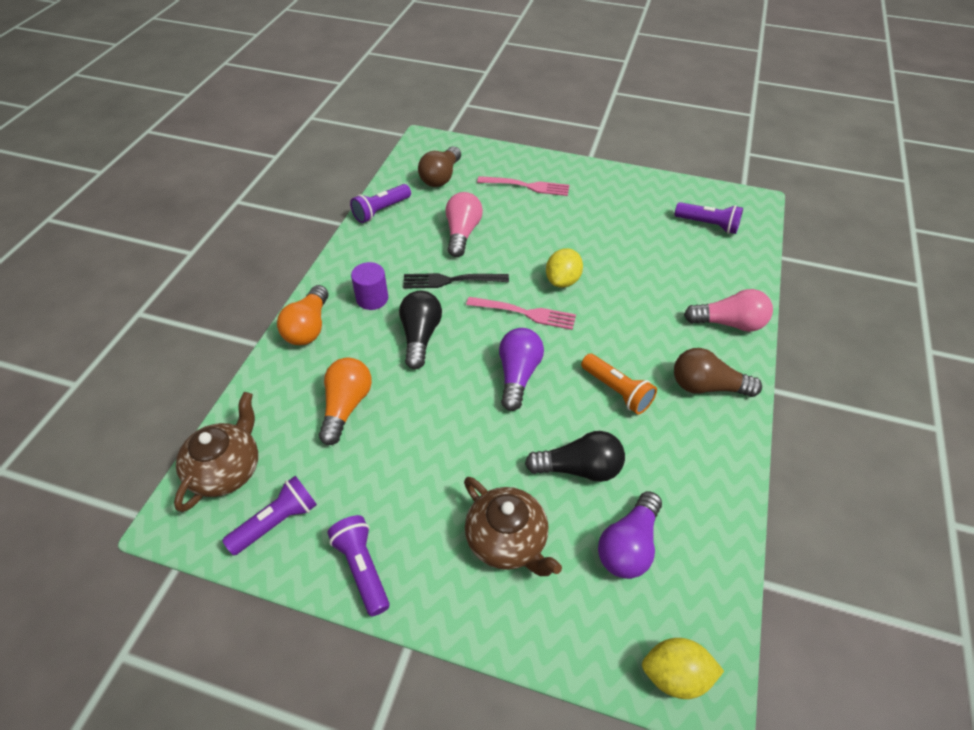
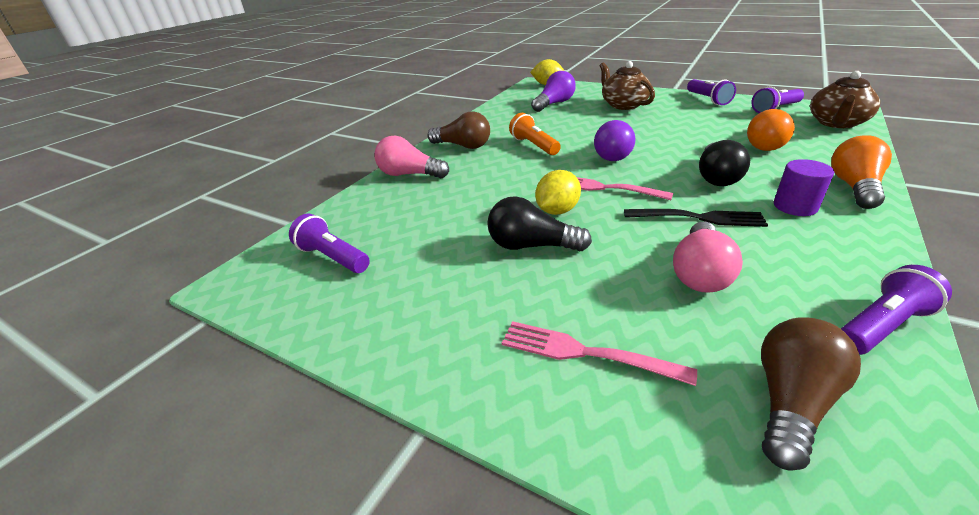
camera: 165 degrees left, 15 degrees down
(579, 468) = (574, 121): black light bulb -> black light bulb (531, 246)

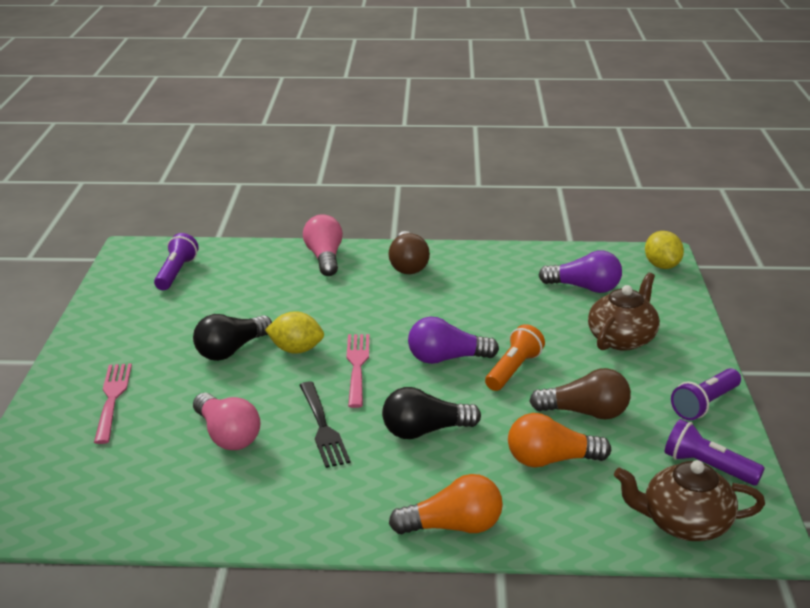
camera: 60 degrees right, 5 degrees down
(531, 246) = (231, 350): black light bulb -> black light bulb turned 120 degrees counterclockwise
(534, 145) = (436, 305): orange flashlight -> orange flashlight (513, 370)
(700, 273) = (227, 435): pink light bulb -> pink light bulb turned 120 degrees counterclockwise
(791, 402) = (93, 482): brown light bulb -> brown light bulb (585, 412)
(795, 206) = (379, 484): purple cylinder -> none
(880, 326) = (189, 524): purple flashlight -> none

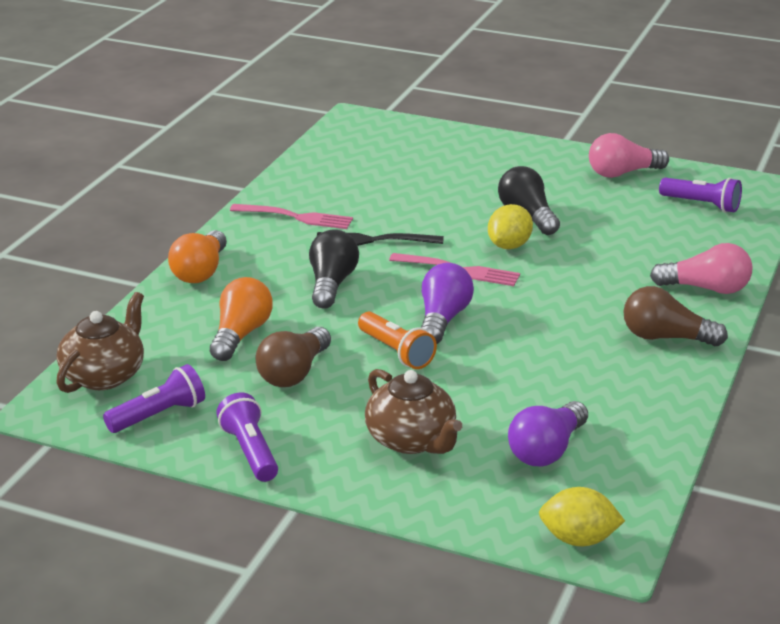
camera: 110 degrees right, 0 degrees up
(112, 399) = (479, 163): pink fork -> pink fork (296, 217)
(227, 435) = (392, 201): pink light bulb -> pink light bulb (622, 173)

